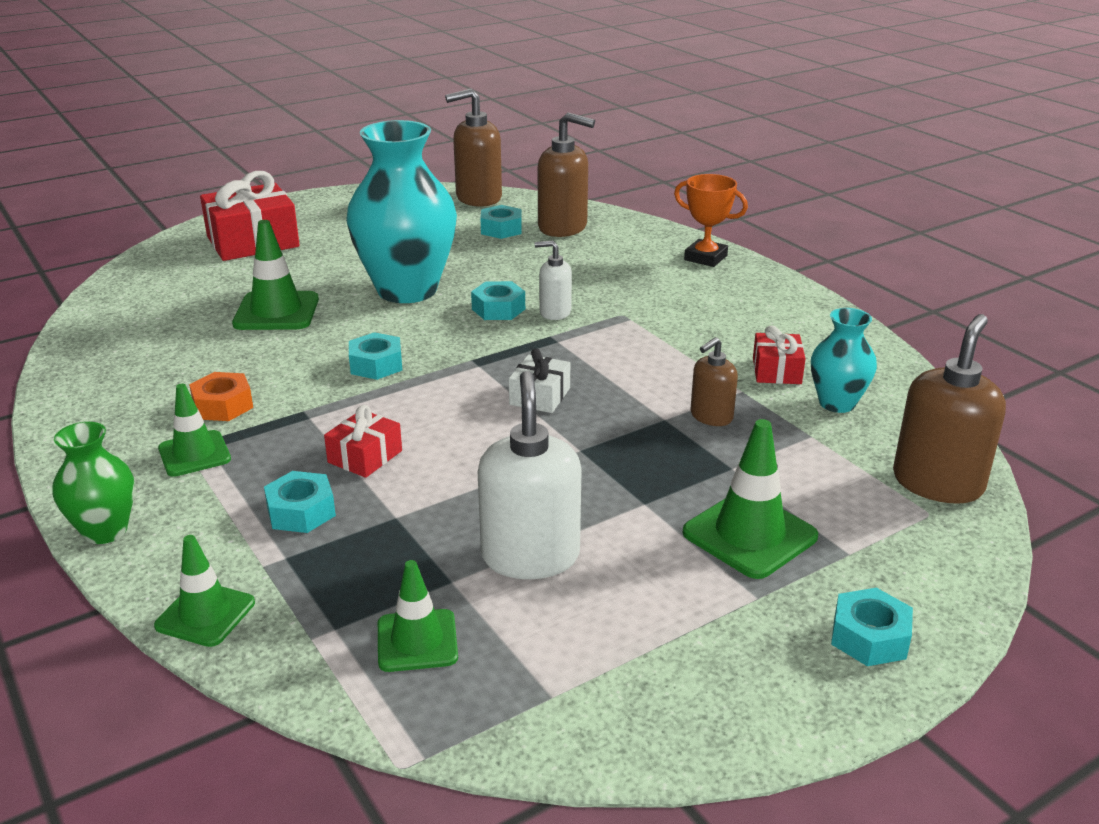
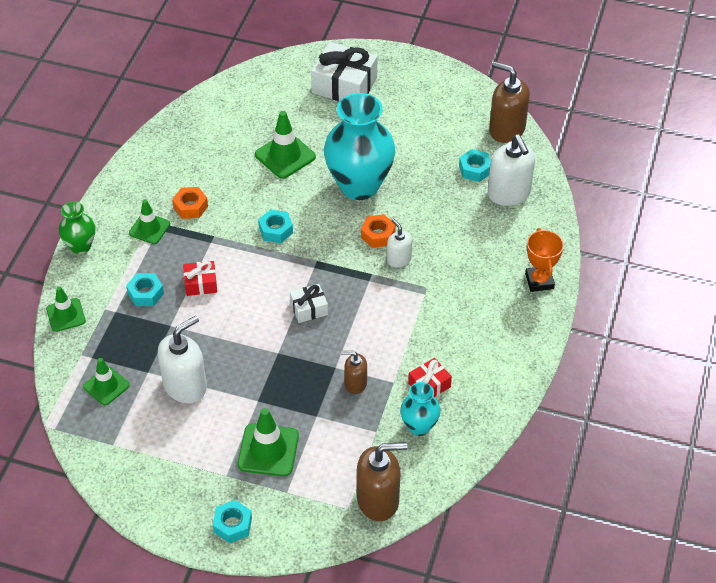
camera: 50 degrees right, 20 degrees up
(253, 242) = (344, 85): red gift -> white gift
(498, 309) = (378, 235): turquoise nut -> orange nut
(563, 227) = (509, 193): brown soap dispenser -> white soap dispenser

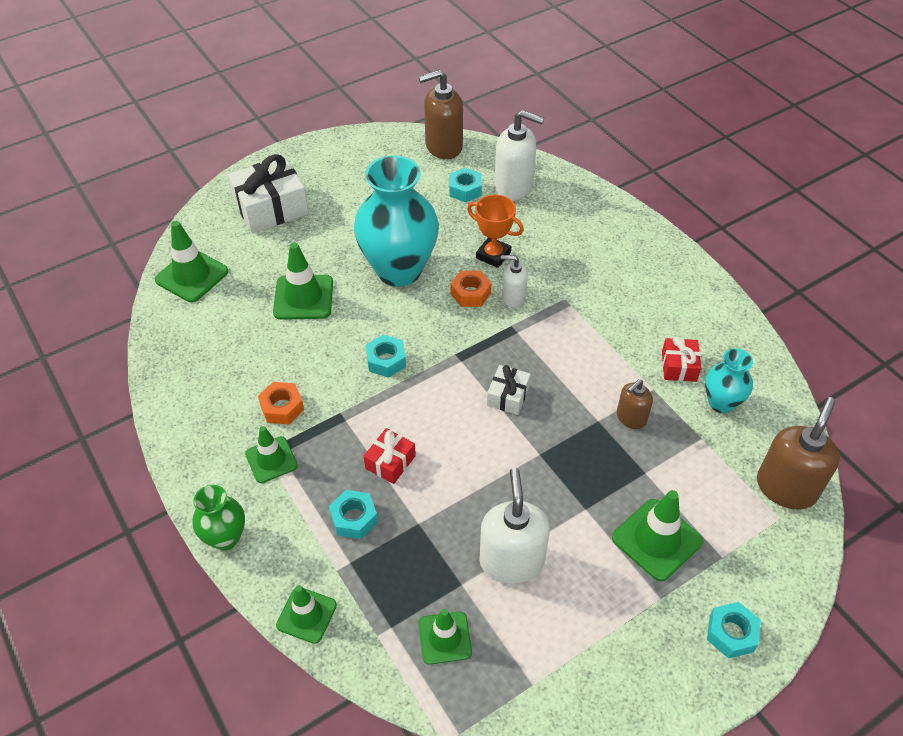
camera: 50 degrees left, 0 degrees up
(246, 92) = (192, 276): none -> green traffic cone
(539, 281) = (627, 227): orange trophy -> orange trophy (493, 255)

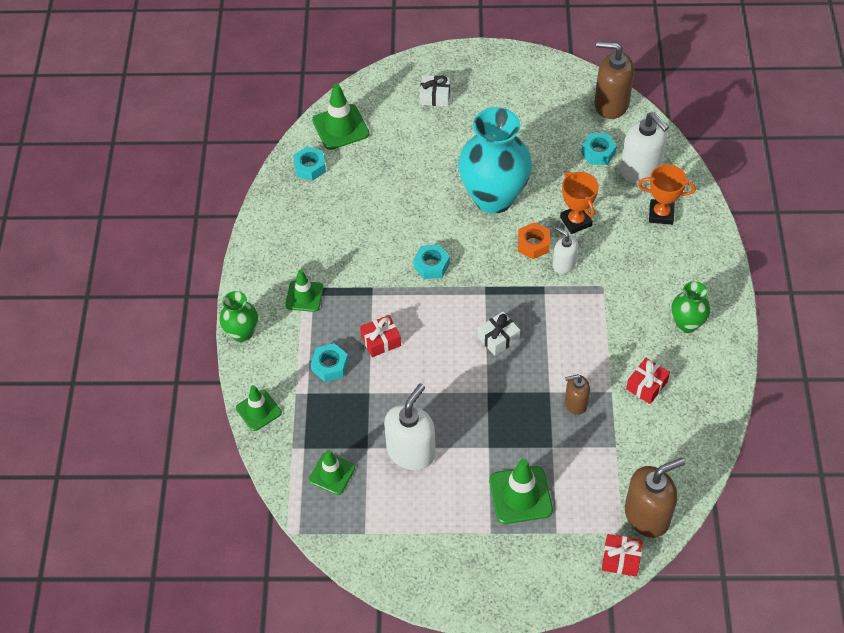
camera: 35 degrees right, 5 degrees up
(271, 207) = (435, 96): white gift -> white gift, size x0.53
(282, 407) = (336, 262): orange nut -> none
(303, 297) = (407, 185): green traffic cone -> none
(563, 215) = (661, 214): none -> orange trophy
(665, 295) = (686, 324): none -> green vase
(721, 403) = (654, 430): turquoise vase -> none
(731, 633) = (518, 582): turquoise nut -> turquoise nut (310, 167)
(802, 546) = (620, 559): none -> red gift

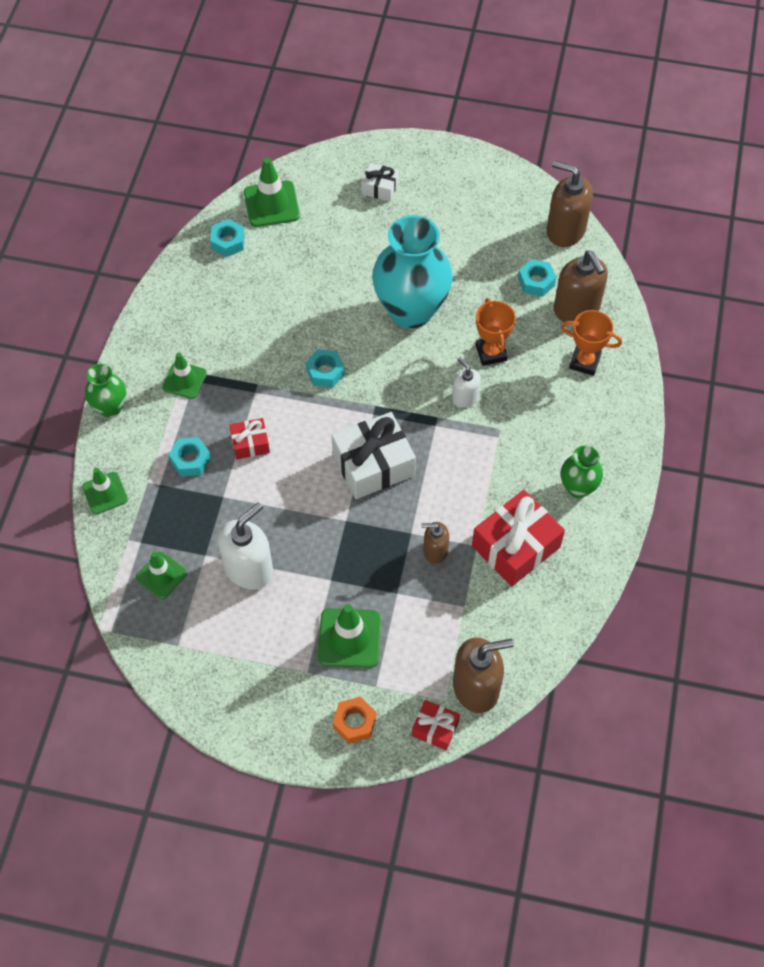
camera: 10 degrees right, 5 degrees up
(498, 338) = (373, 464): white gift -> white gift, size x1.90
(533, 244) = (438, 369): orange nut -> orange nut (354, 722)
(640, 169) = (576, 308): white soap dispenser -> brown soap dispenser
(646, 385) = (516, 546): red gift -> red gift, size x1.90

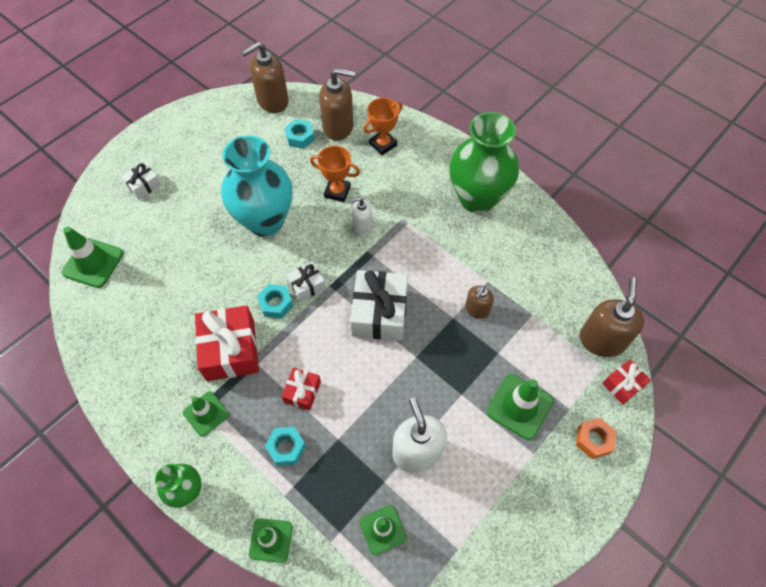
camera: 60 degrees left, 0 degrees up
(228, 242) = (100, 312): turquoise nut -> none
(362, 386) = (307, 285): none -> white gift
(516, 546) = (502, 257): red gift -> red gift (230, 350)
(577, 488) = (477, 198): green vase -> green vase, size x2.01

